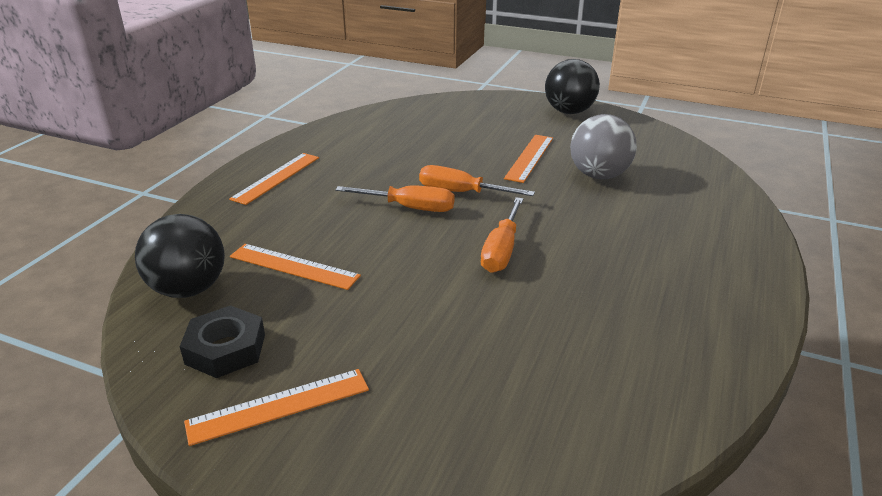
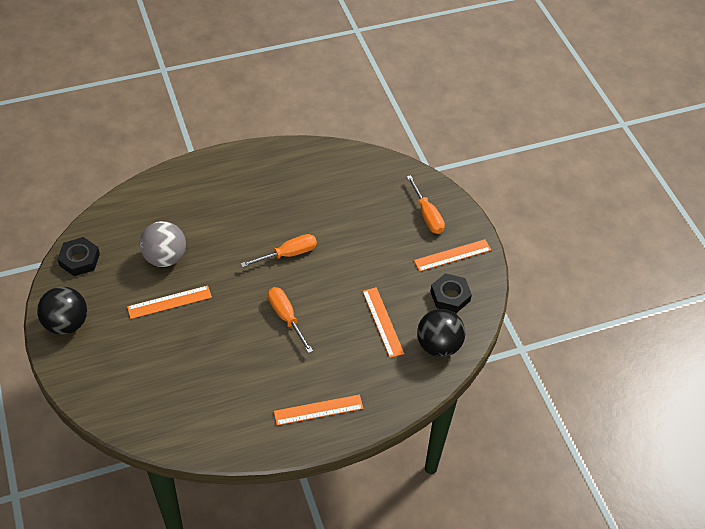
camera: 135 degrees left, 20 degrees up
(279, 405) = (452, 255): orange ruler -> orange ruler turned 45 degrees counterclockwise
(460, 192) = (247, 307): orange screwdriver -> orange screwdriver (427, 215)
(649, 137) = (79, 259): none -> black nut

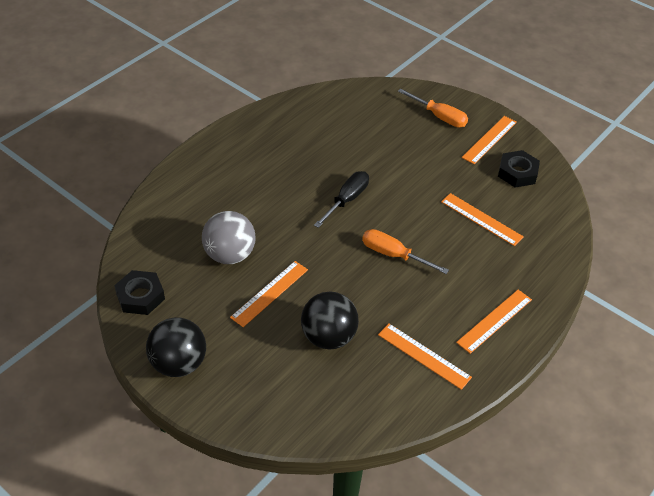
camera: 30 degrees left, 5 degrees down
(241, 408) = (424, 355): none -> orange ruler
(289, 254) = (347, 199): orange screwdriver -> black screwdriver
(438, 345) = (545, 217): black ball -> black ball (328, 337)

